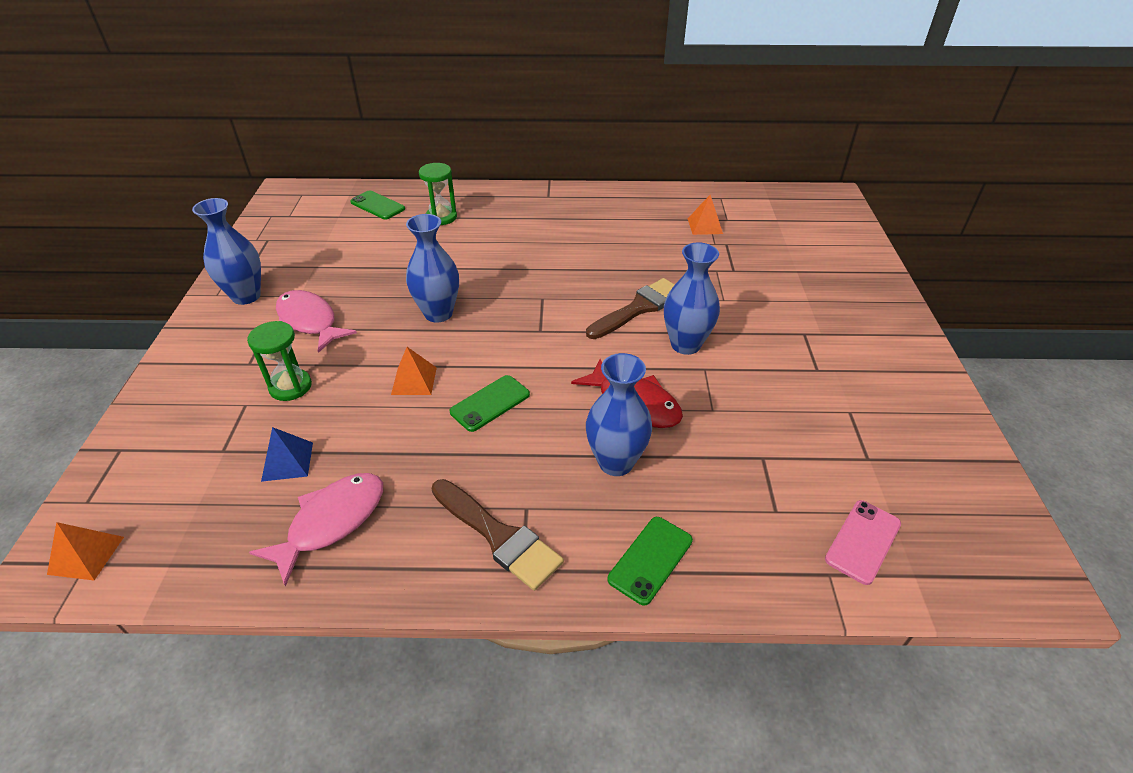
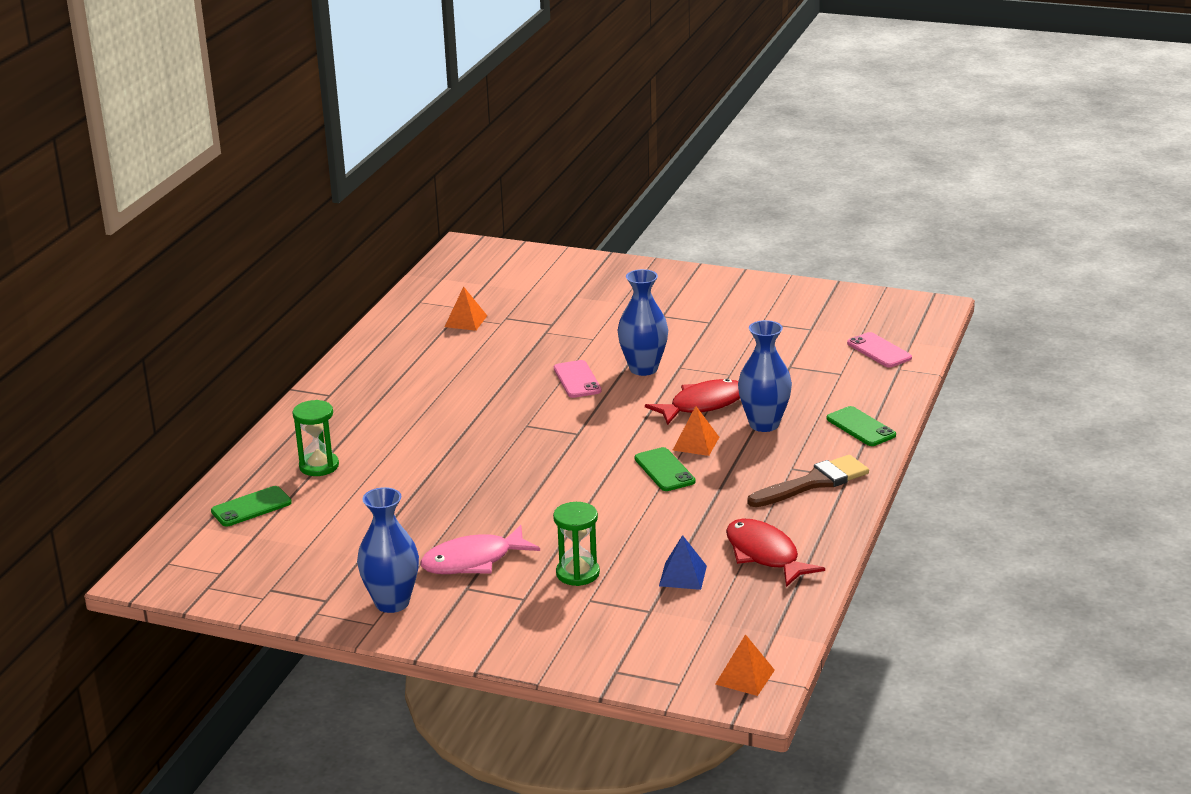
camera: 70 degrees left, 15 degrees down
(331, 522) = (765, 555): pink fish -> red fish
(414, 380) = (610, 505): orange pyramid -> orange pyramid (695, 443)
(438, 313) = (512, 484): blue vase -> none
(639, 308) = (577, 380): brown brush -> pink phone

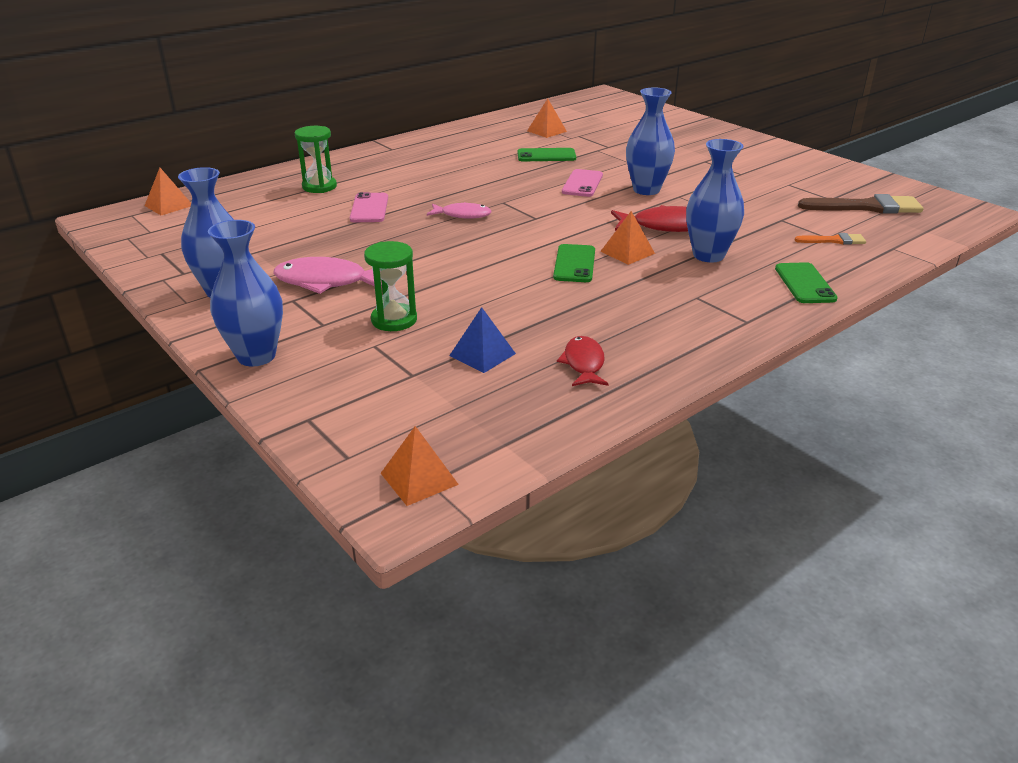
camera: 30 degrees right, 5 degrees up
(190, 539) = (168, 205): none -> orange pyramid
(251, 507) = (237, 198): green phone -> green phone (546, 156)
(506, 452) = (462, 215): none -> pink fish
(507, 643) = (256, 356): none -> blue vase
(765, 555) = (583, 363): red fish -> red fish, size x0.63
(813, 482) = (705, 316): brown brush -> brown brush (867, 207)
(849, 375) = (834, 240): none -> orange brush
(879, 351) = (885, 229): pink phone -> pink phone (369, 208)

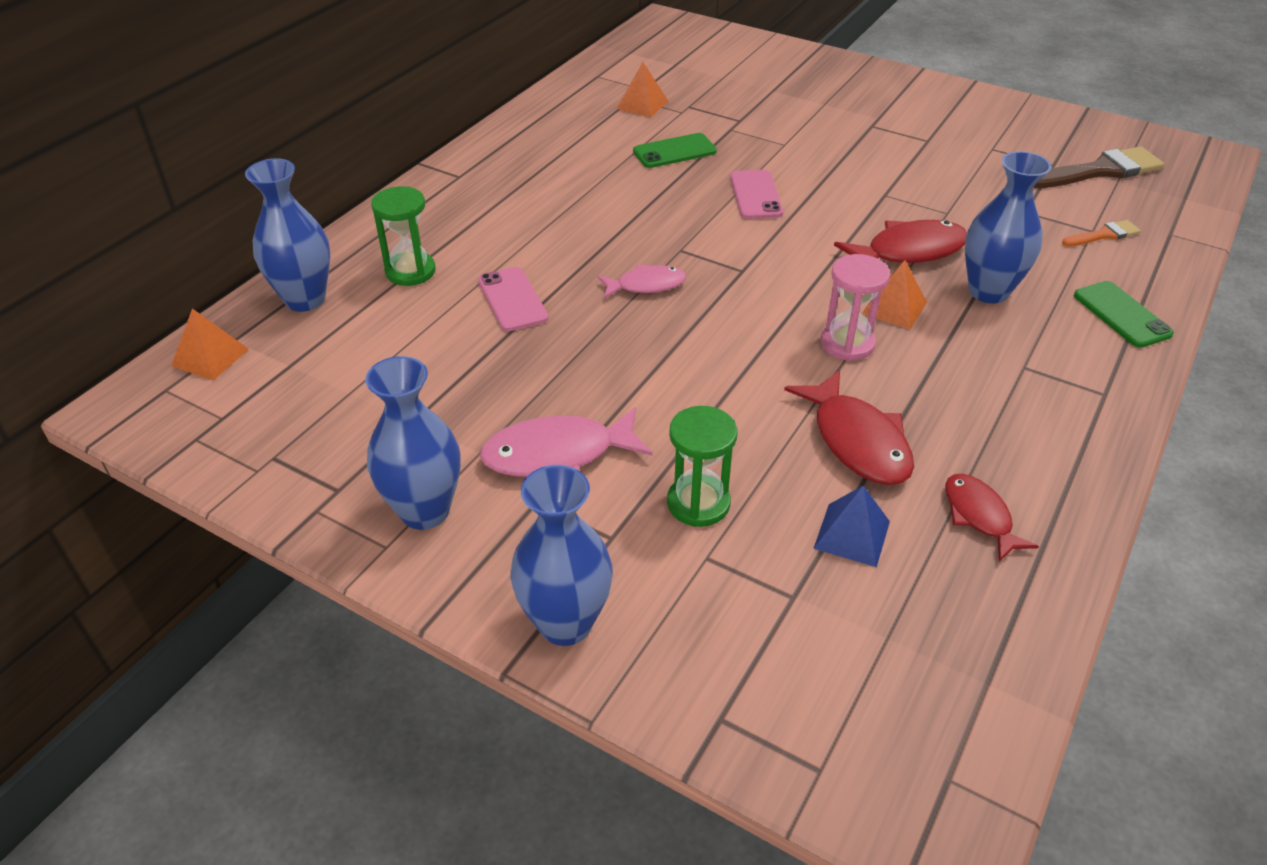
camera: 20 degrees left, 10 degrees up
(419, 478) = (932, 776): orange pyramid -> none
(533, 311) = (857, 441): none -> red fish
(574, 264) = (847, 343): green phone -> pink hourglass
(646, 190) = (839, 191): blue vase -> blue vase (305, 299)

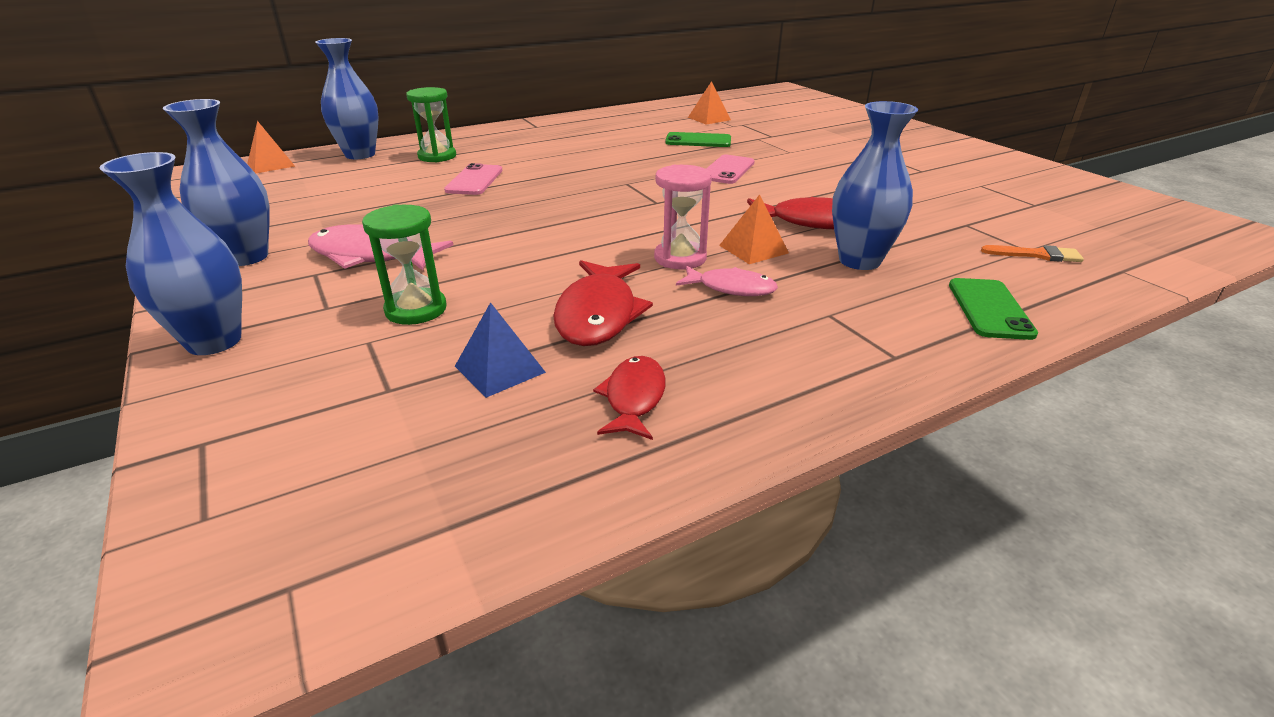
camera: 30 degrees right, 10 degrees down
(646, 285) = (573, 193): pink fish -> pink fish (731, 288)
(1100, 171) = (1084, 217): brown brush -> none

